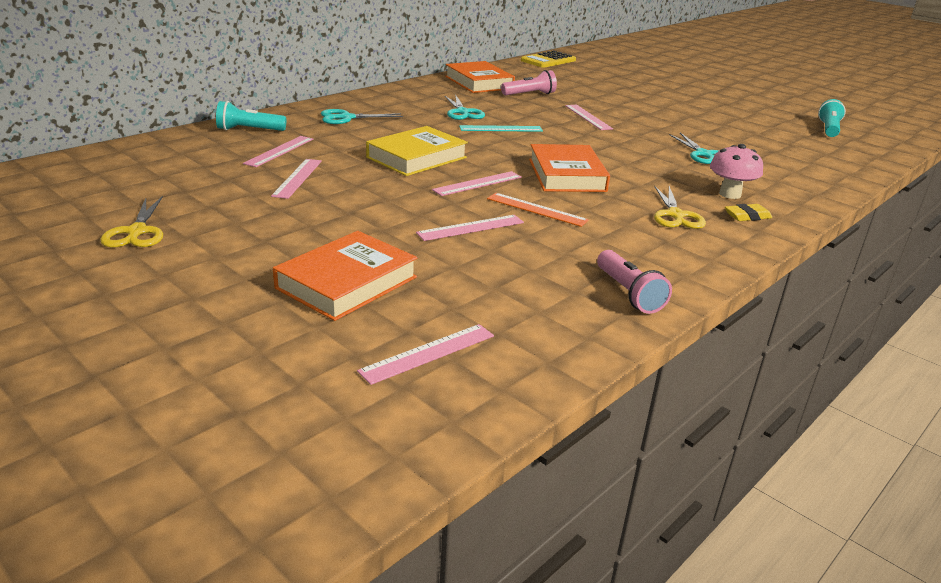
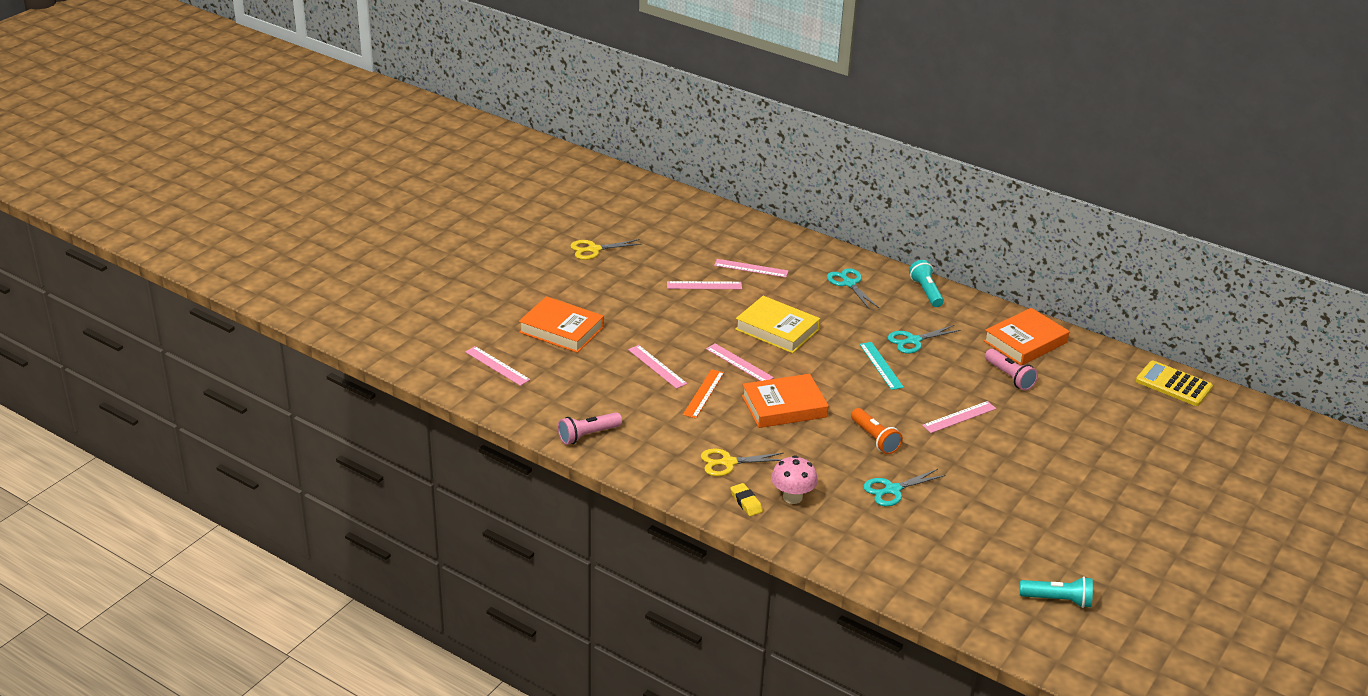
camera: 80 degrees right, 5 degrees up
(249, 130) = (786, 247): turquoise flashlight -> turquoise flashlight (926, 292)
(623, 148) = (875, 439): none -> orange flashlight

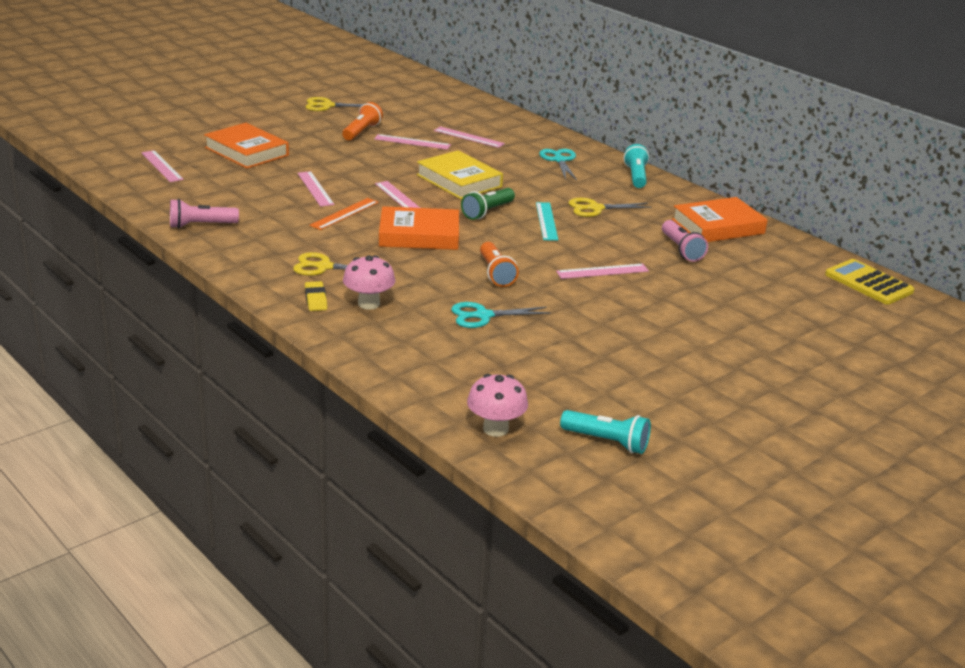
camera: 15 degrees right, 5 degrees down
(649, 280) = (361, 132): none -> orange flashlight
(825, 365) = (487, 212): none -> green flashlight
(913, 341) = (595, 208): turquoise scissors -> yellow scissors
(970, 607) = (495, 429): none -> pink mushroom

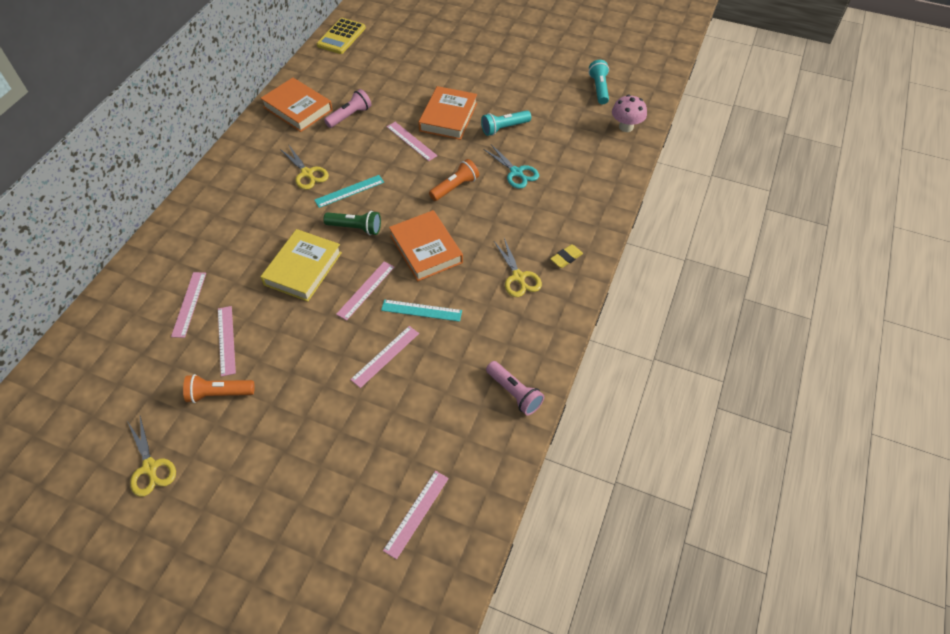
camera: 115 degrees left, 25 degrees up
(247, 151) = (332, 462): orange book -> orange book (448, 117)
(344, 214) = (421, 310): orange ruler -> turquoise ruler
(369, 304) = (548, 229): pink mushroom -> none
(559, 160) = (215, 223): turquoise scissors -> none
(636, 176) = (225, 170): turquoise flashlight -> turquoise flashlight (504, 128)

